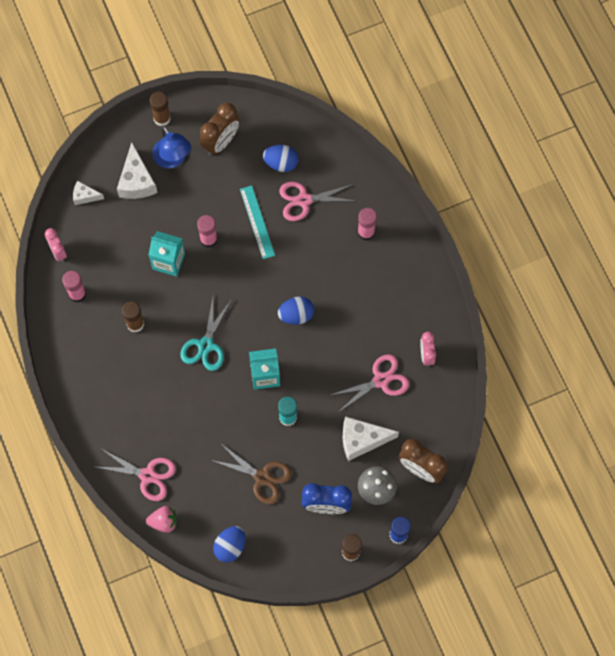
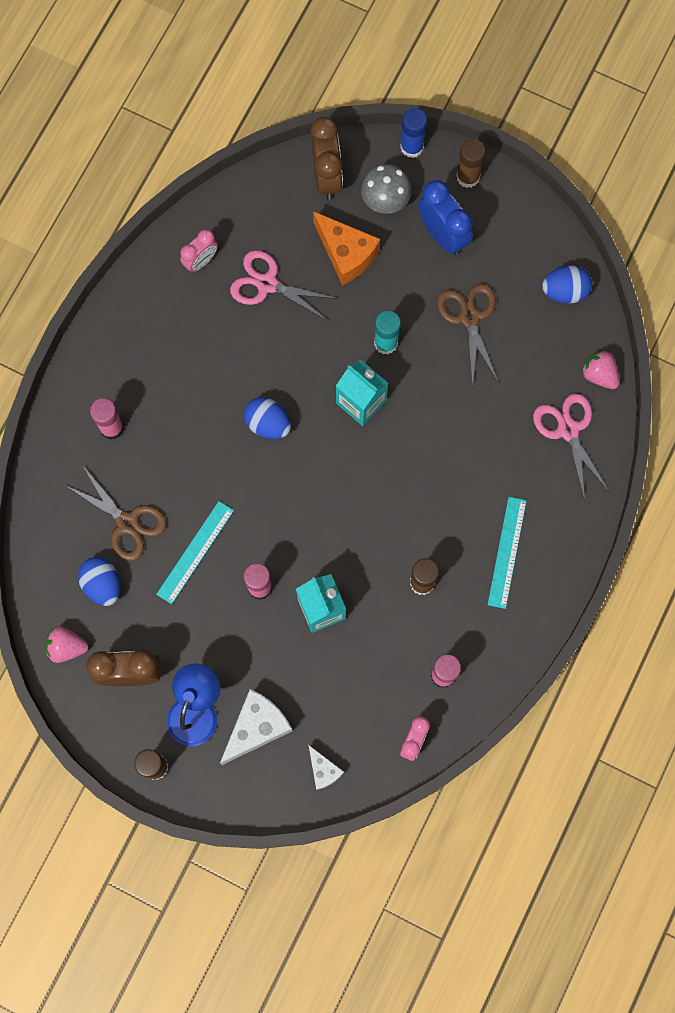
camera: 130 degrees left, 5 degrees up
(111, 382) = (507, 552): none -> turquoise ruler
(205, 345) = (381, 489): turquoise scissors -> none
(263, 122) = (66, 647): none -> pink strawberry
(304, 200) = (127, 523): pink scissors -> brown scissors
(362, 440) = (346, 253): white cheese -> orange cheese

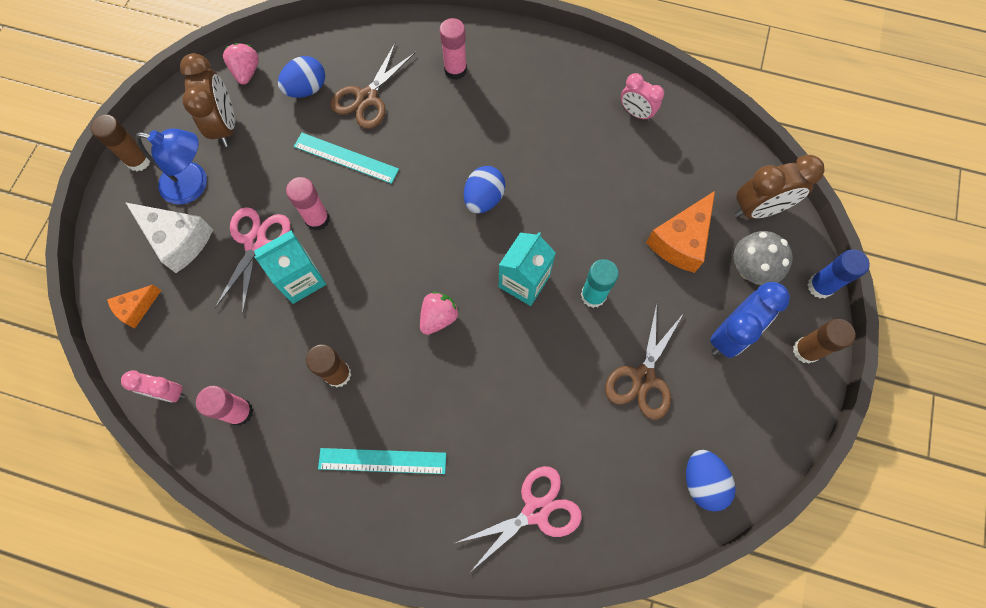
camera: 80 degrees right, 5 degrees down
(267, 284) = (628, 174): pink scissors -> pink scissors (255, 242)
(323, 770) = (136, 308): white cheese -> orange cheese
(469, 317) = (643, 378): brown scissors -> brown scissors turned 135 degrees clockwise
(599, 375) = (610, 539): pink strawberry -> pink strawberry (438, 317)

